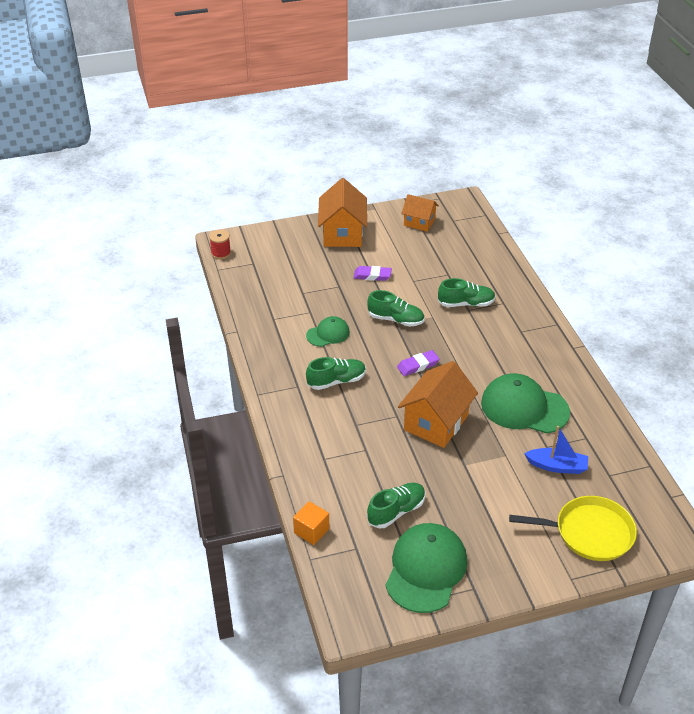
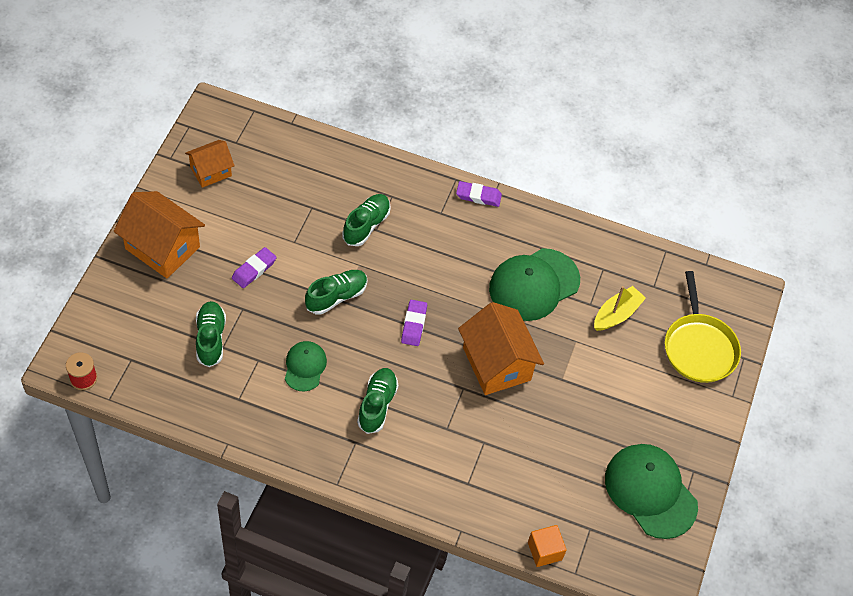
camera: 60 degrees left, 15 degrees up
(396, 511) = (573, 469): green shoe -> green shoe (210, 338)
(557, 466) = (616, 314): blue boat -> yellow boat
(559, 341) = (478, 196): none -> purple eraser
(589, 532) = (699, 347): yellow pan -> yellow pan turned 135 degrees clockwise

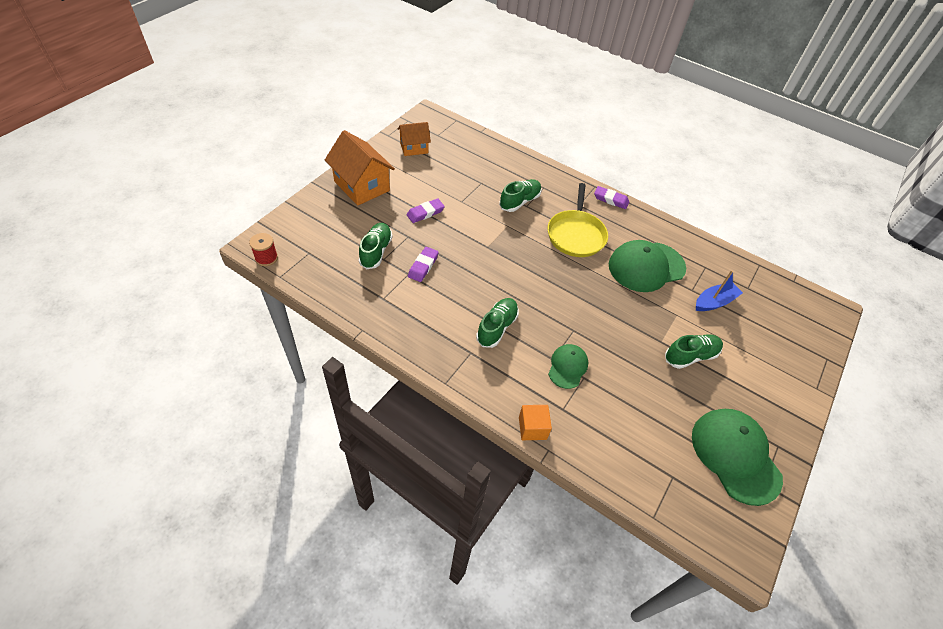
camera: 15 degrees right, 5 degrees down
(305, 367) = (444, 286): green cap -> green cap (567, 367)
(336, 297) = (484, 243): green shoe -> green shoe (690, 356)
(414, 324) = (541, 275): purple eraser -> purple eraser (423, 266)
(496, 364) = (605, 318): orange house -> none
(544, 551) = (626, 488): orange cube -> orange cube (532, 428)
(616, 314) = (714, 302): yellow boat -> blue boat
(699, 347) = (786, 342): yellow pan -> yellow pan (576, 234)

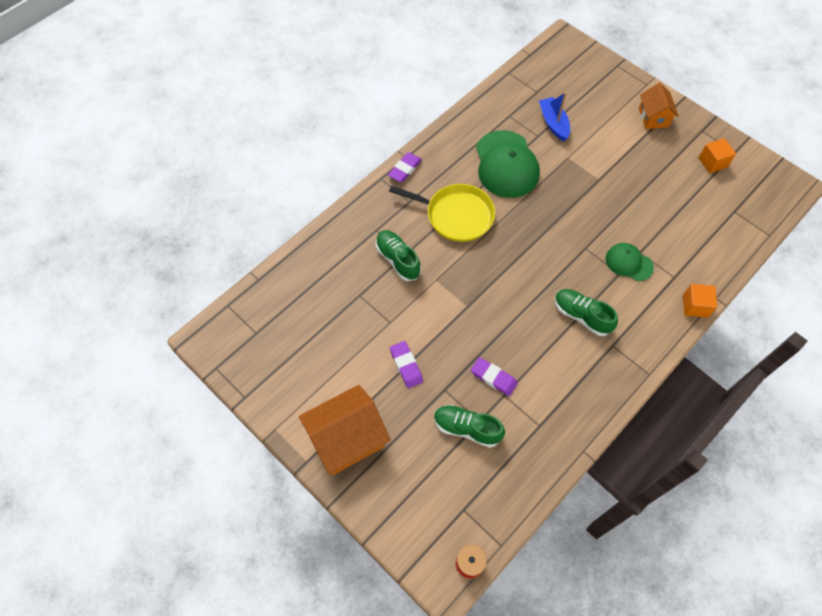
camera: 75 degrees left, 10 degrees up
(414, 148) = (279, 366): orange house -> orange house (653, 117)
(690, 356) = (615, 161): green shoe -> none
(735, 456) = (712, 162): green cap -> orange cube

